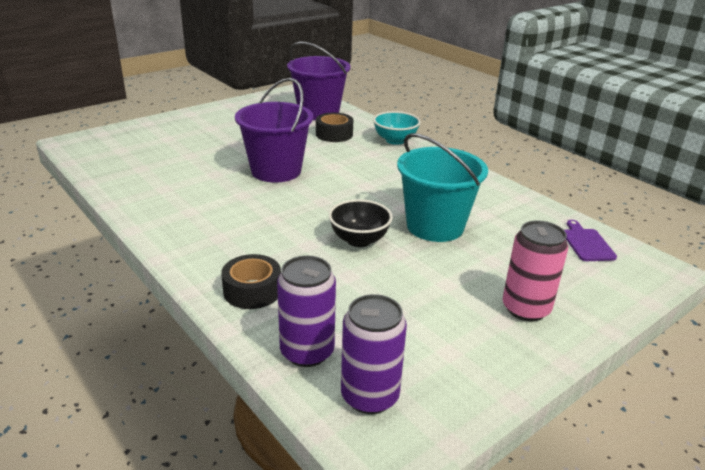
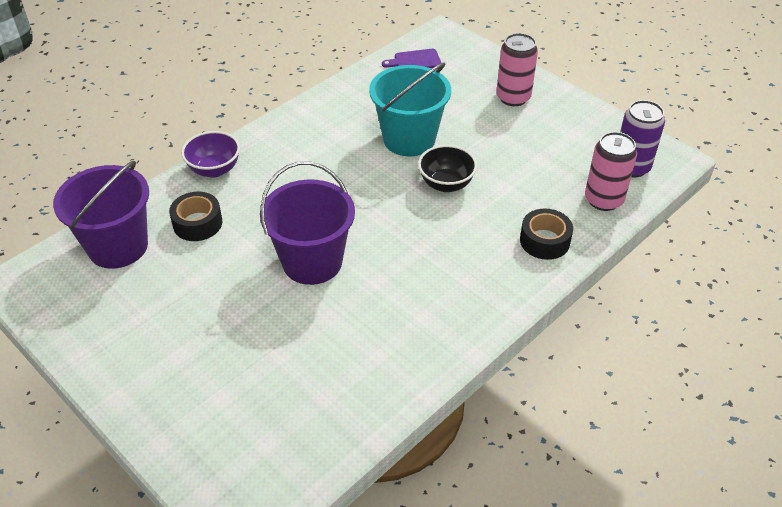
camera: 95 degrees left, 15 degrees up
(307, 352) = (603, 200): purple can -> pink can
(395, 140) = (214, 169): turquoise bowl -> purple bowl

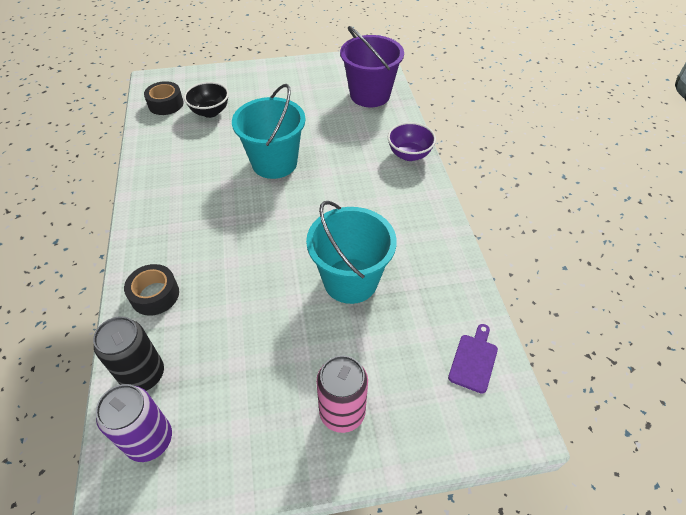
camera: 125 degrees right, 5 degrees up
(197, 223) = (360, 129): black tape -> black tape (166, 104)
(312, 262) = (274, 163): purple bucket -> turquoise bucket
(446, 184) = (274, 272): black bowl -> black bowl (210, 112)
(603, 200) = (143, 375): pink can -> black can

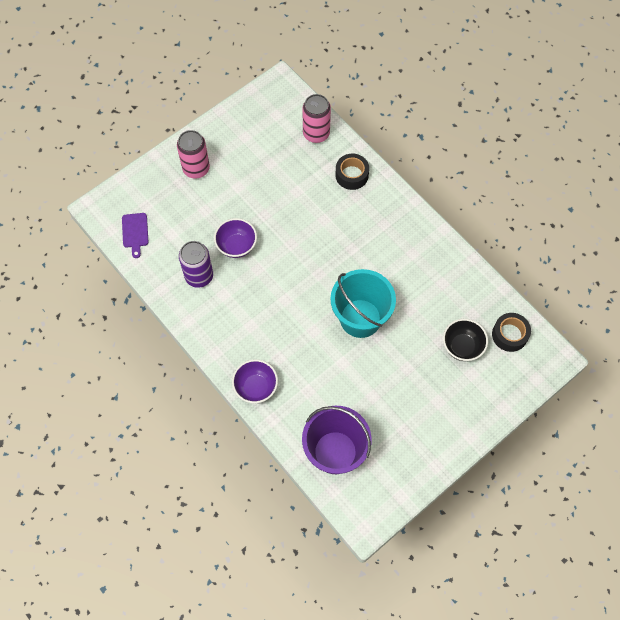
camera: 150 degrees right, 15 degrees up
(143, 375) = (316, 133): black can -> pink can
(149, 440) = (285, 110): purple can -> purple can (199, 276)
(350, 280) = (236, 246): turquoise bucket -> purple bowl

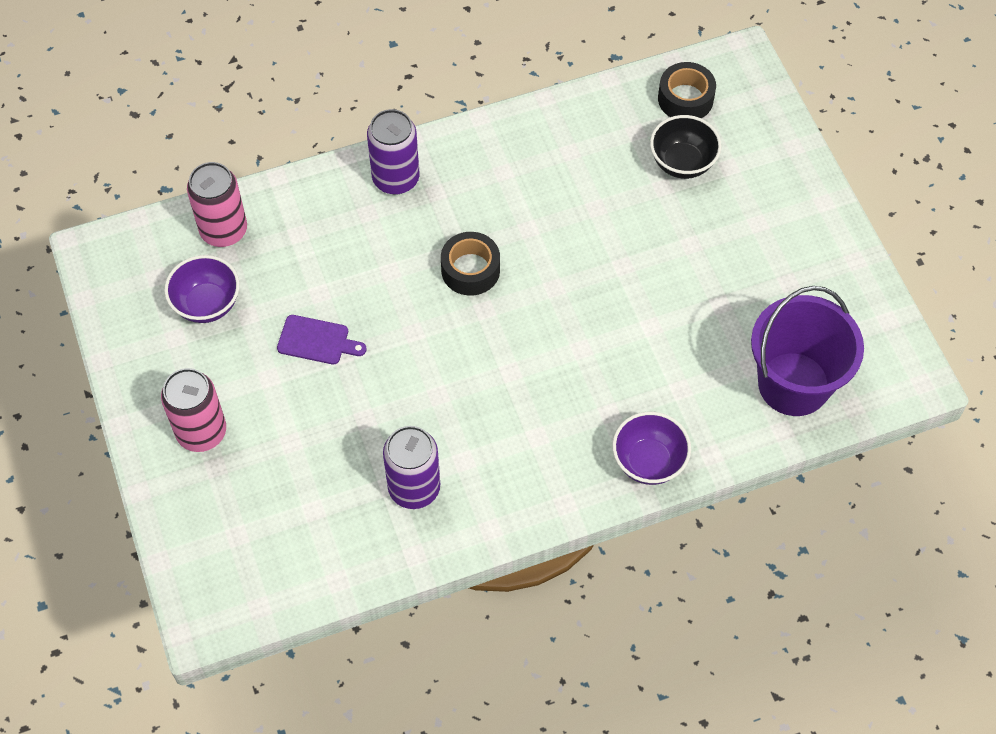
camera: 70 degrees left, 5 degrees down
(135, 232) = (283, 567): purple cutting board -> purple cutting board (317, 341)
(236, 246) = (382, 413): purple bowl -> purple bowl (207, 304)
(351, 175) = (327, 206): black tape -> black tape (470, 270)
(360, 318) = (585, 277): turquoise bucket -> none
(384, 201) = (396, 179): none -> purple can

